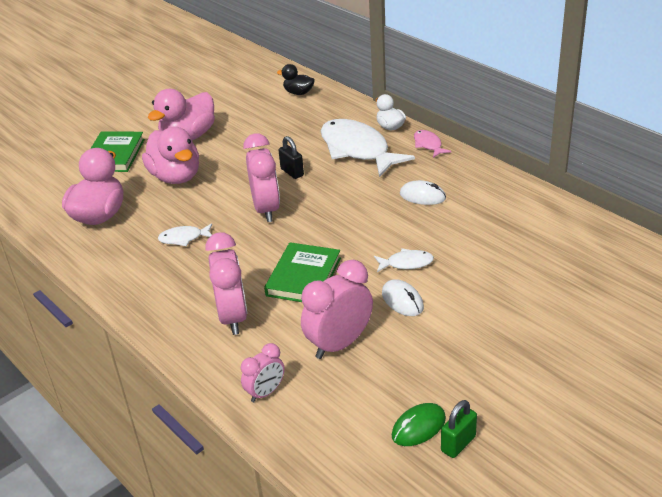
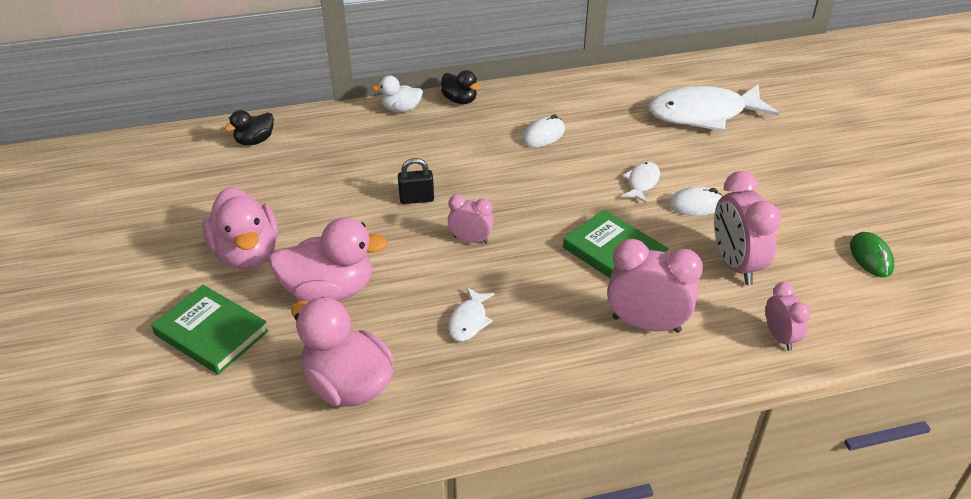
camera: 65 degrees left, 5 degrees up
(266, 209) = (470, 240): pink clock -> pink clock, size x0.57
(358, 150) = (421, 143): white fish -> white fish (703, 114)
(428, 145) = (460, 100): pink fish -> black duck
(458, 444) = (899, 243): green padlock -> none

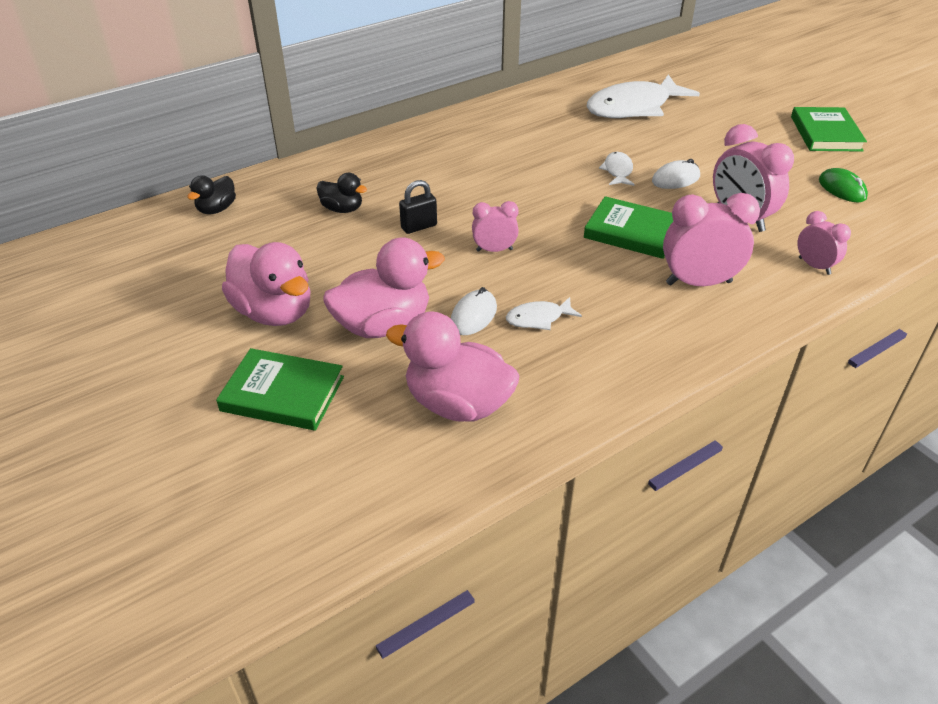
camera: 20 degrees left, 0 degrees up
(401, 109) = (352, 153): white duck -> none
(460, 100) = (405, 136): black duck -> black duck (342, 209)
(469, 321) = (538, 318): white fish -> white fish turned 75 degrees clockwise
(543, 135) = (504, 150): white mouse -> white mouse (473, 316)
(897, 188) = (825, 133): none -> green book

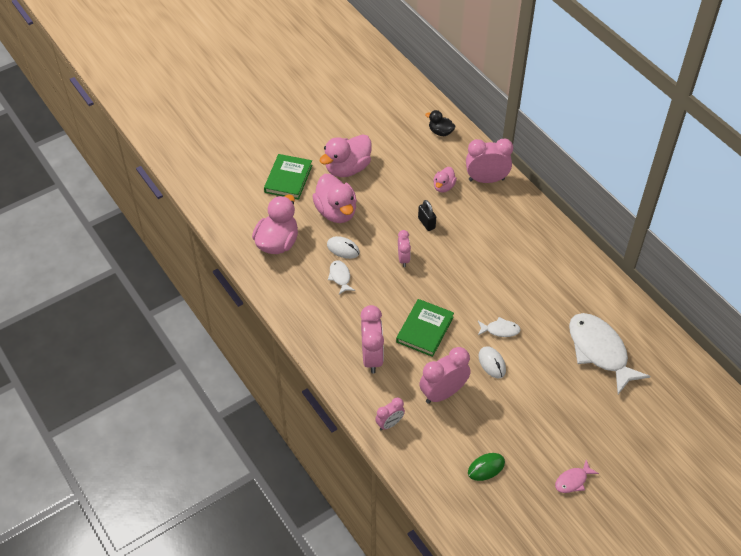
camera: 90 degrees right, 10 degrees up
(335, 171) = (486, 179): none -> pink clock
(342, 209) = (443, 187): black duck -> pink duck
(825, 133) = (573, 480): green book -> pink fish

